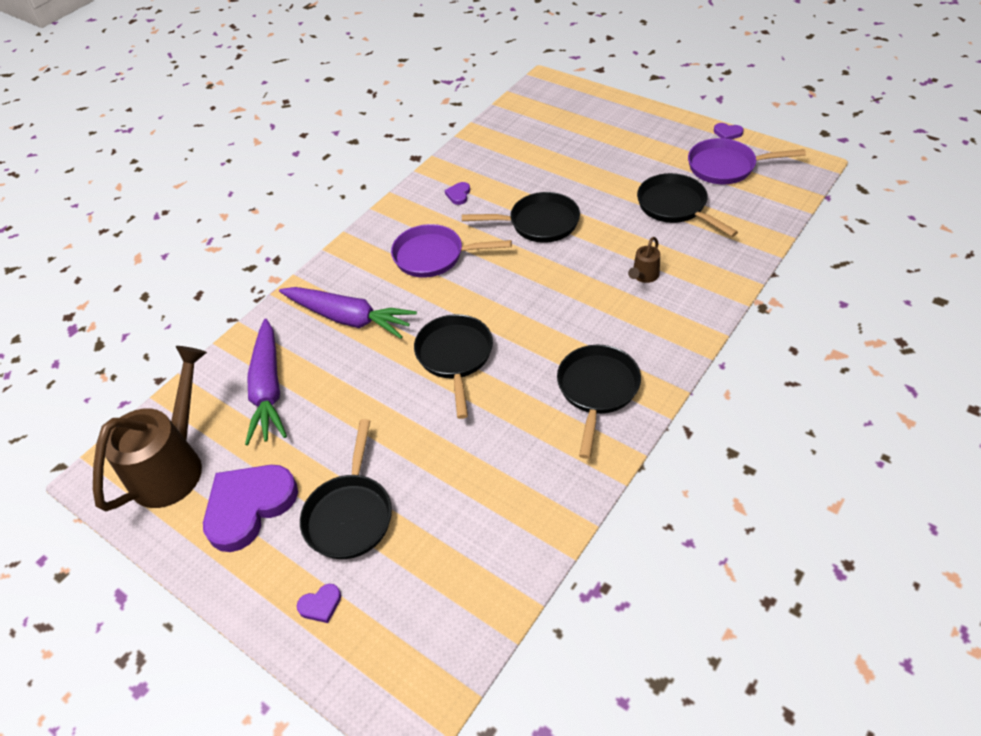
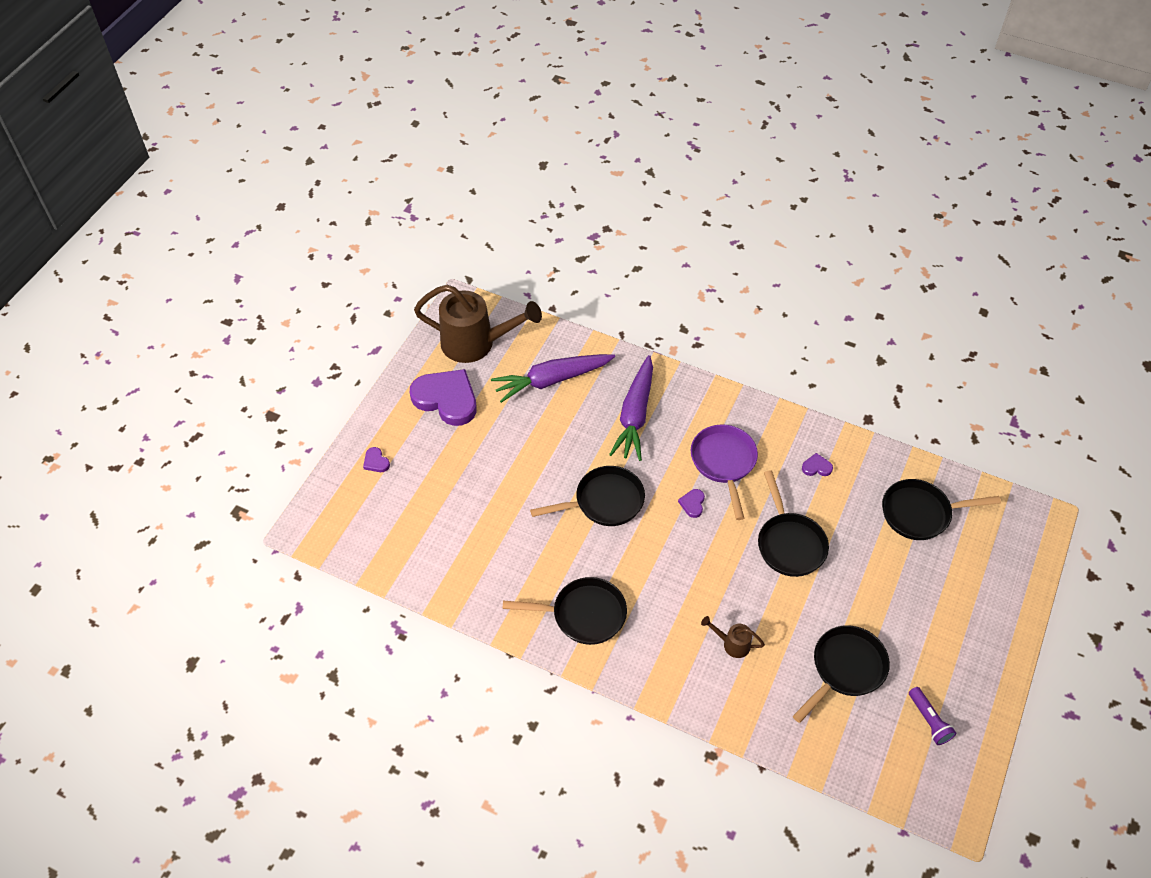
camera: 75 degrees right, 5 degrees up
(350, 514) = (446, 462): black pan -> black pan (920, 513)
(726, 167) = (929, 720): purple pan -> purple flashlight
(727, 133) = (996, 722): purple heart -> purple heart (692, 504)

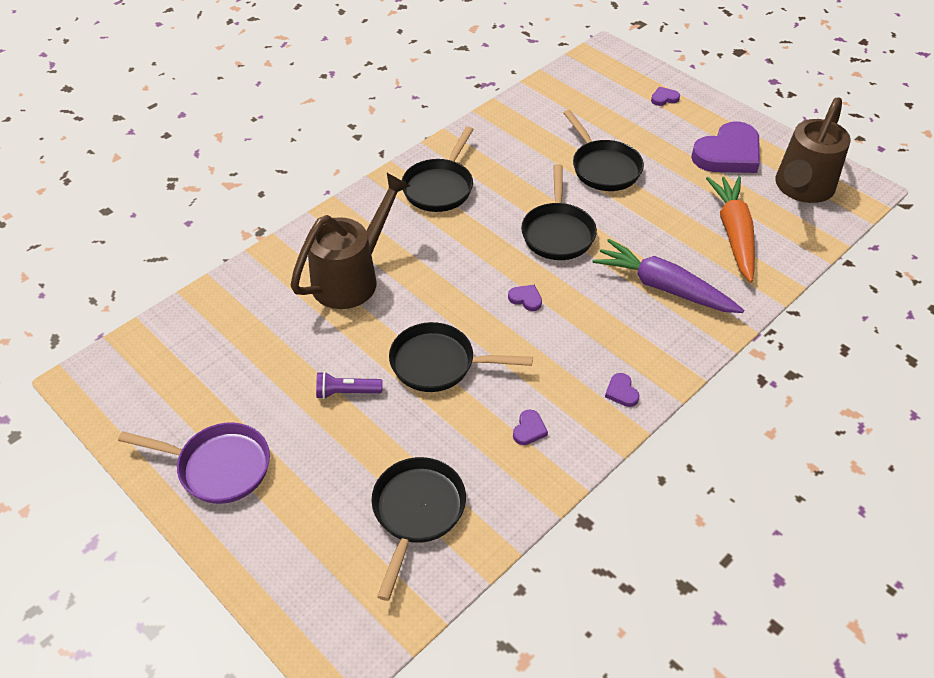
camera: 110 degrees right, 5 degrees down
(551, 380) = (733, 233): purple carrot -> orange carrot
(724, 463) = (569, 343): purple pan -> purple pan (219, 467)
(732, 644) = (352, 277): brown watering can -> brown watering can, size x2.32
(753, 420) = (621, 392): none -> purple heart
(845, 669) = (274, 354): black pan -> black pan (603, 167)
(929, 720) = (178, 401): purple flashlight -> purple flashlight (346, 392)

